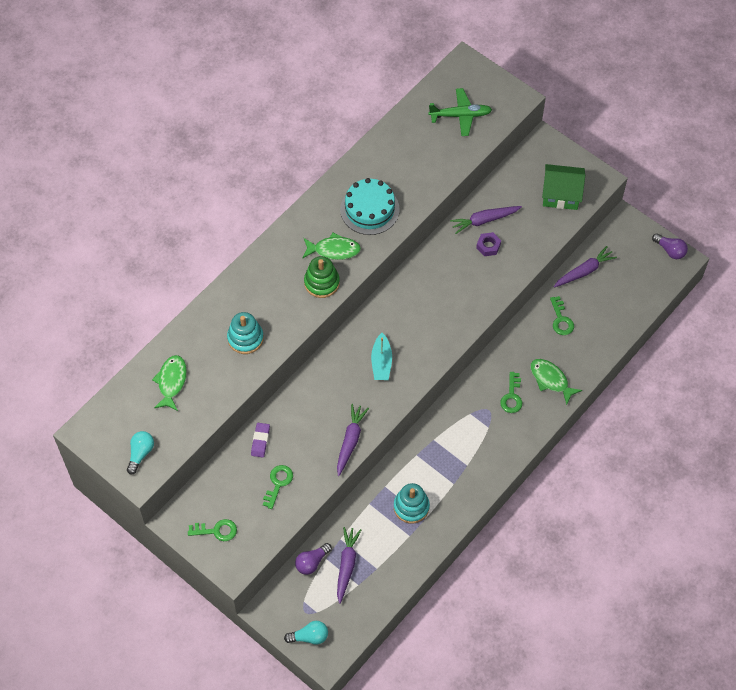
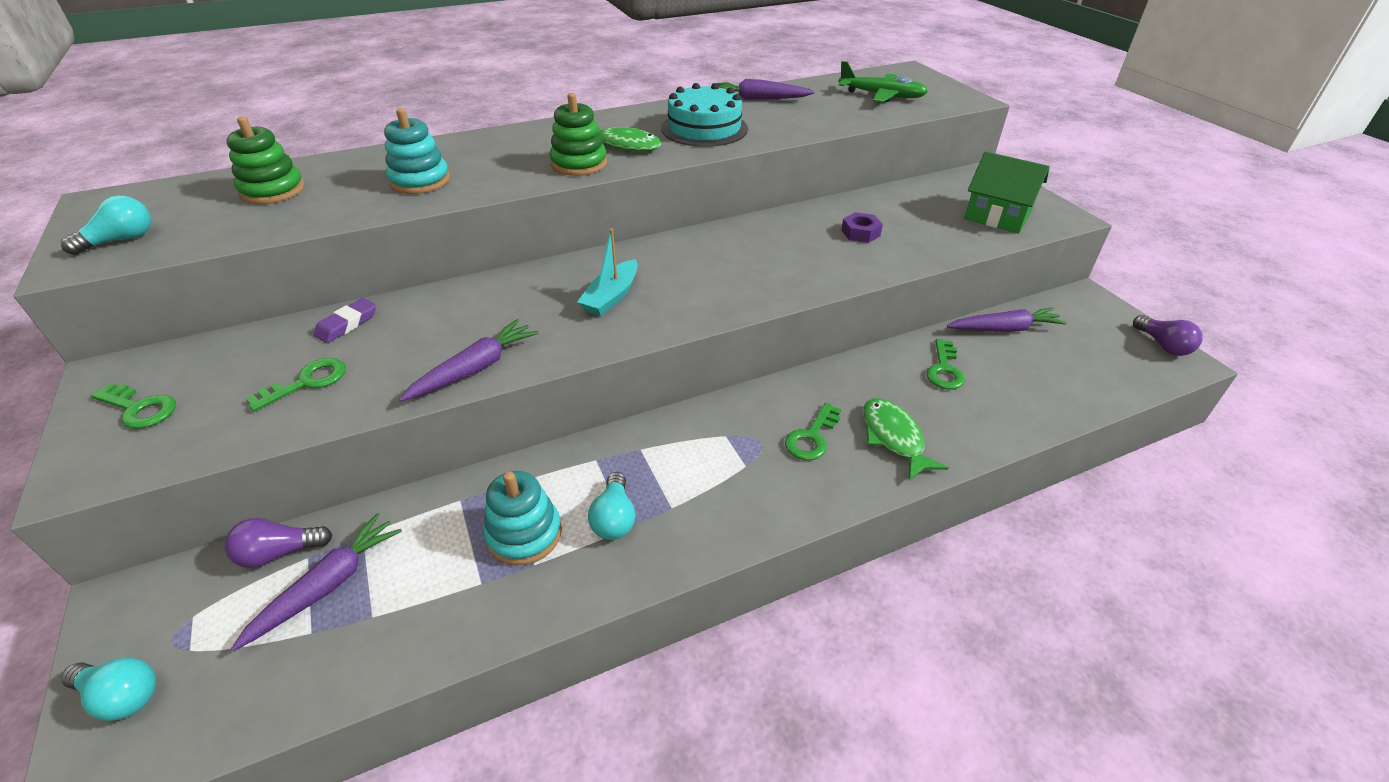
camera: 25 degrees right, 20 degrees down
(171, 382) = (273, 190): green fish -> green stacking toy
(445, 482) = (614, 518): none -> turquoise light bulb
(484, 220) = (868, 211): purple carrot -> purple carrot (758, 99)

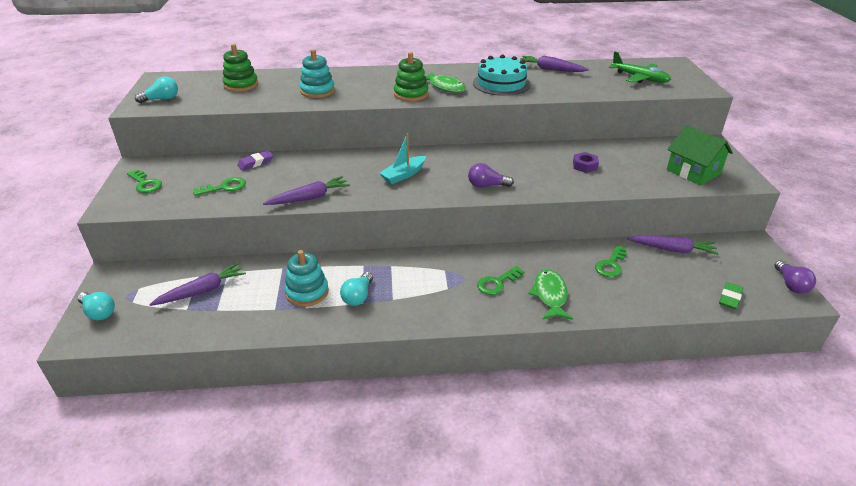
camera: 20 degrees right, 5 degrees down
(279, 553) = (186, 271): purple light bulb -> purple light bulb (487, 185)
(1110, 382) = (730, 298): none -> green eraser

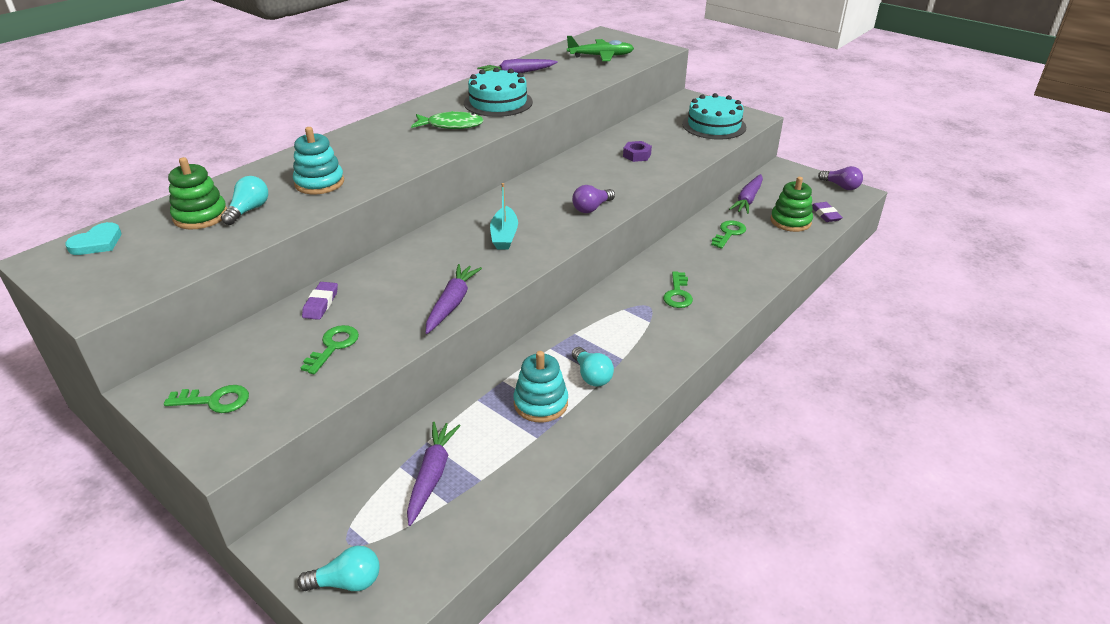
camera: 45 degrees left, 0 degrees up
(161, 99) = (114, 280): turquoise light bulb -> turquoise light bulb (248, 210)
(186, 79) = (97, 243): none -> turquoise heart
(411, 94) = (431, 145): green stacking toy -> green stacking toy (790, 221)
(550, 295) = (726, 280): green fish -> none
(611, 265) = (729, 233): green key -> green key turned 135 degrees counterclockwise
(672, 249) = (747, 200): purple carrot -> purple carrot turned 150 degrees clockwise
(693, 172) = (714, 125): green house -> turquoise cake
(730, 298) = (825, 214): green eraser -> purple eraser

